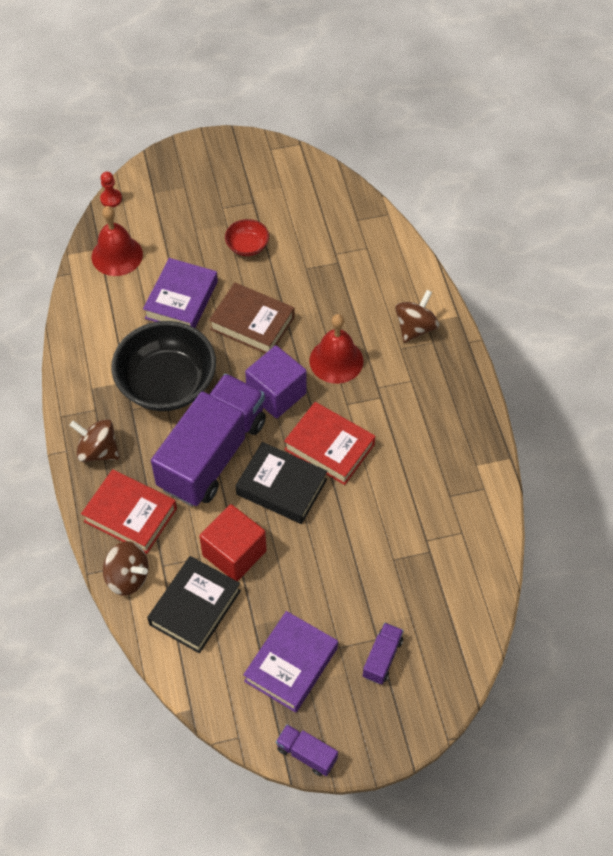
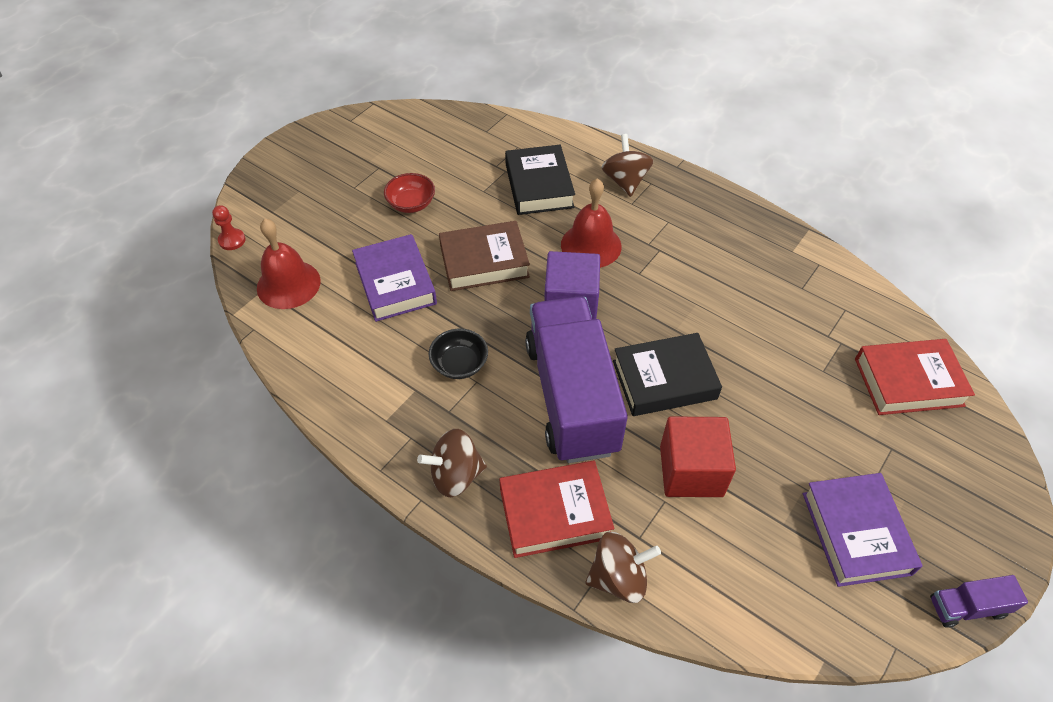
camera: 40 degrees left, 5 degrees down
(167, 384) = (459, 364): black bowl -> black bowl, size x0.46
(195, 607) = (714, 553): black book -> black book (539, 186)
(329, 447) = (665, 317): red book -> red book (908, 382)
(382, 658) = (916, 461): purple truck -> none

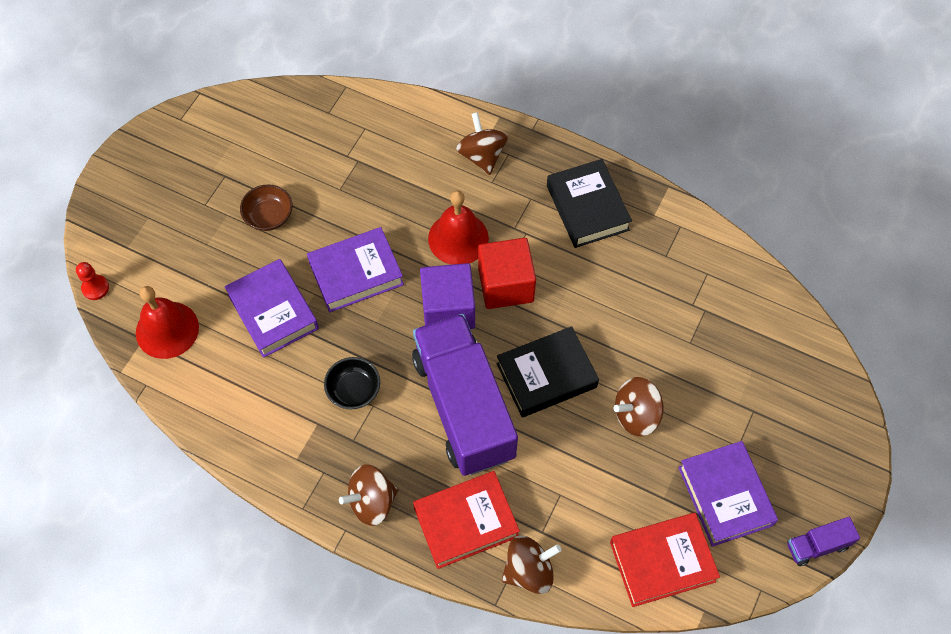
camera: 10 degrees left, 10 degrees up
(411, 204) = (269, 216): red bowl -> brown bowl
(484, 262) = (356, 274): brown book -> purple book
(539, 186) = (395, 174): black book -> black book (587, 208)
(691, 471) = (580, 462): red cube -> red cube (505, 285)
(759, 432) = (636, 415): none -> brown spinning top
(908, 382) = (766, 342): red book -> red book (662, 562)

